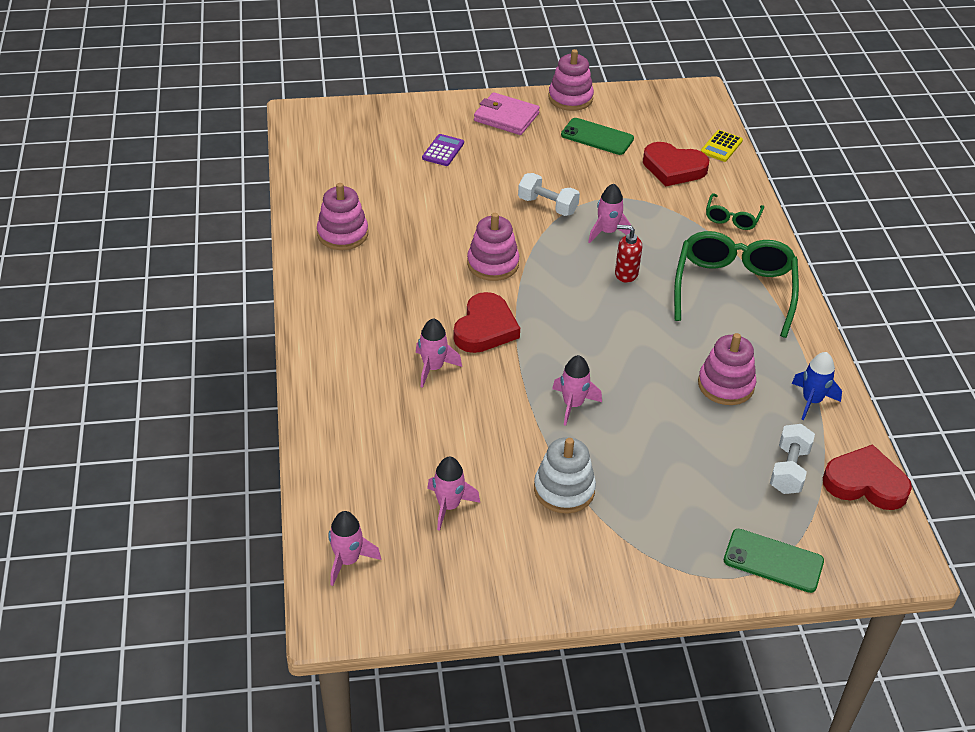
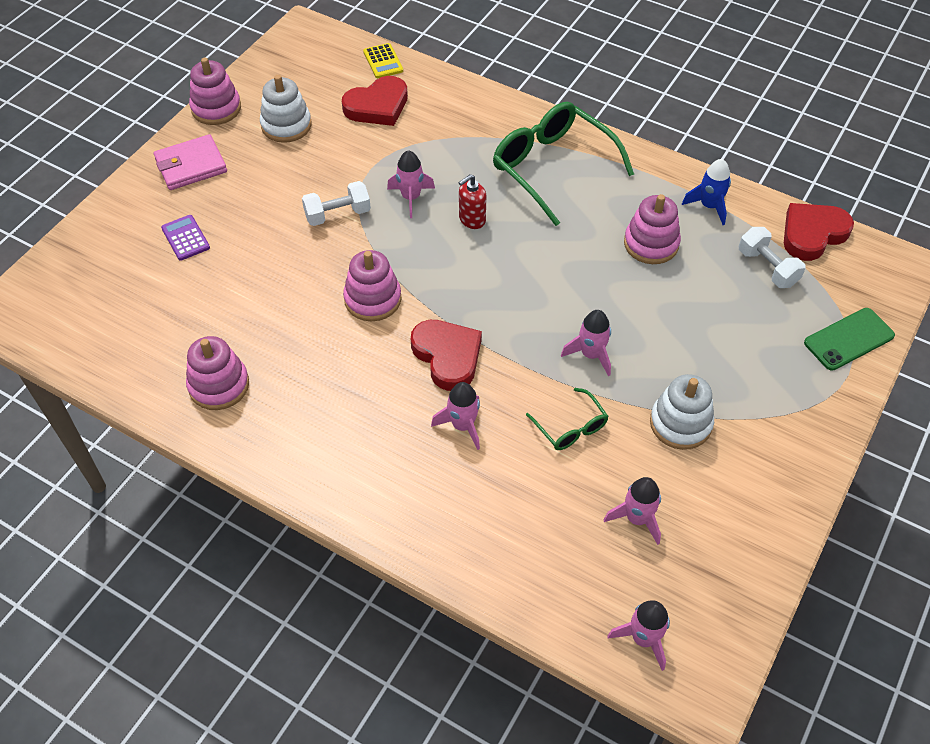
camera: 50 degrees left, 10 degrees up
(597, 137) = (286, 125): green phone -> white stacking toy
(732, 218) = (472, 113): green glasses -> green glasses (571, 427)

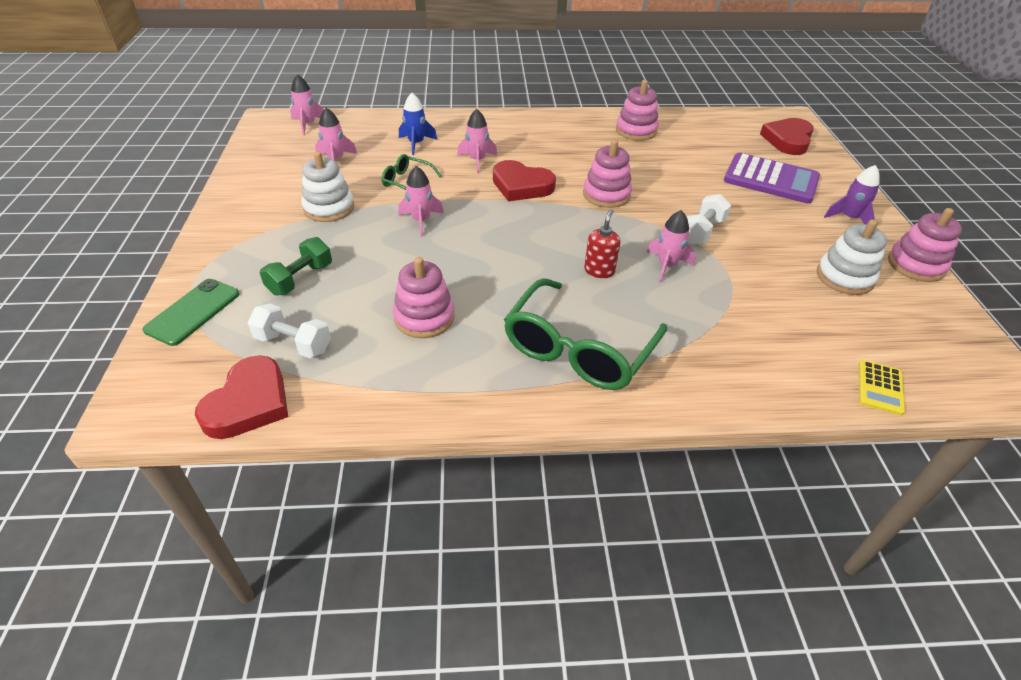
camera: 145 degrees right, 10 degrees down
(185, 238) = (771, 179): purple calculator -> purple calculator, size x2.00
(191, 165) = (849, 218): pink wallet -> purple rocket
(377, 106) = (807, 332): red heart -> red heart (788, 140)
(383, 61) = (880, 387): yellow calculator -> yellow calculator turned 105 degrees counterclockwise
(552, 167) = (578, 349): green glasses -> green glasses turned 105 degrees clockwise
(709, 206) = (384, 382): blue rocket -> blue rocket (416, 144)
(742, 333) = (300, 279): none -> green dumbbell

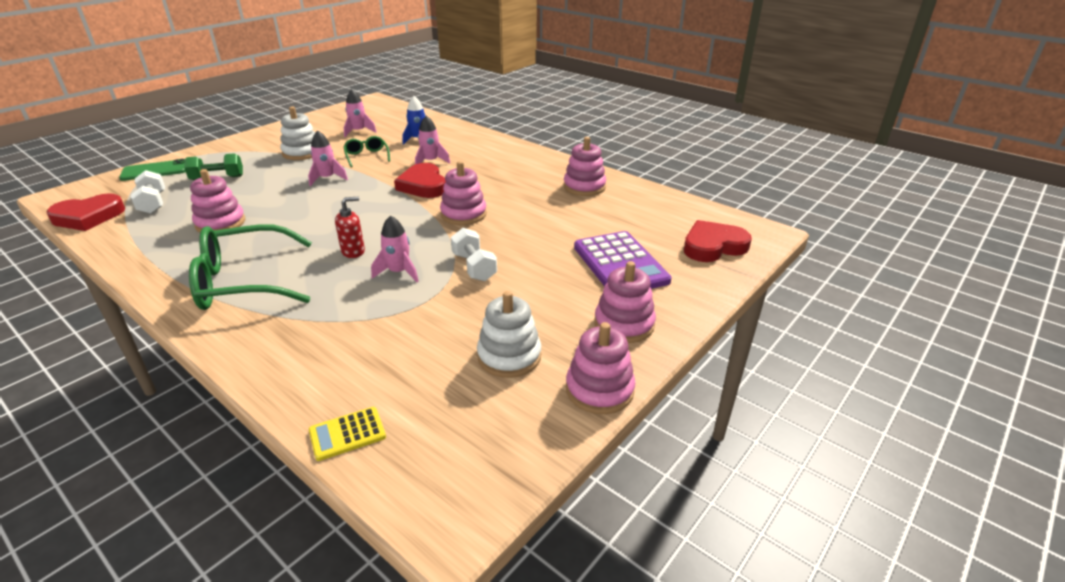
camera: 45 degrees right, 10 degrees down
(308, 125) = (386, 109): pink rocket -> none
(702, 232) = (474, 267): white dumbbell -> white dumbbell turned 75 degrees clockwise
(849, 218) = (624, 324): purple rocket -> pink stacking toy

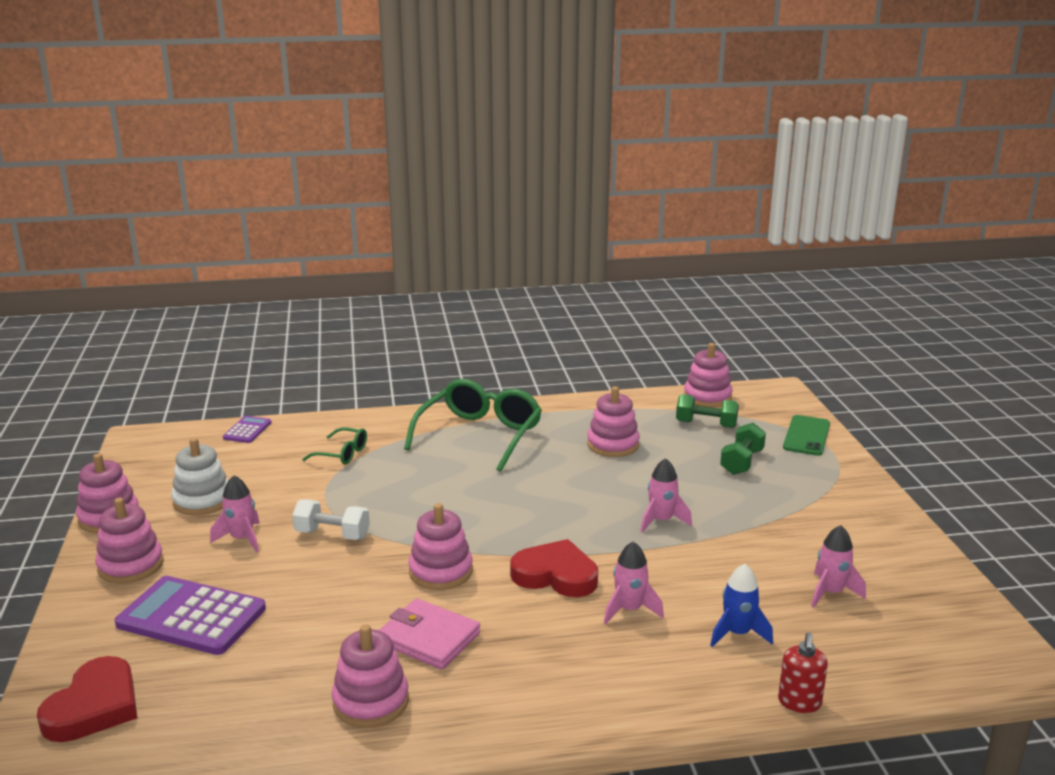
camera: 130 degrees right, 10 degrees down
(88, 217) = (707, 397): red heart -> pink stacking toy
(153, 203) = (706, 424): white dumbbell -> green dumbbell
(302, 153) = (777, 526): white stacking toy -> none
(347, 434) = (247, 430): yellow calculator -> purple calculator
(353, 251) = (458, 488): red soap dispenser -> red soap dispenser (799, 702)
(367, 156) = (710, 567): green glasses -> green glasses (342, 454)
(399, 272) = (387, 497): pink rocket -> pink rocket (242, 539)
(523, 193) = (428, 638): none -> pink wallet

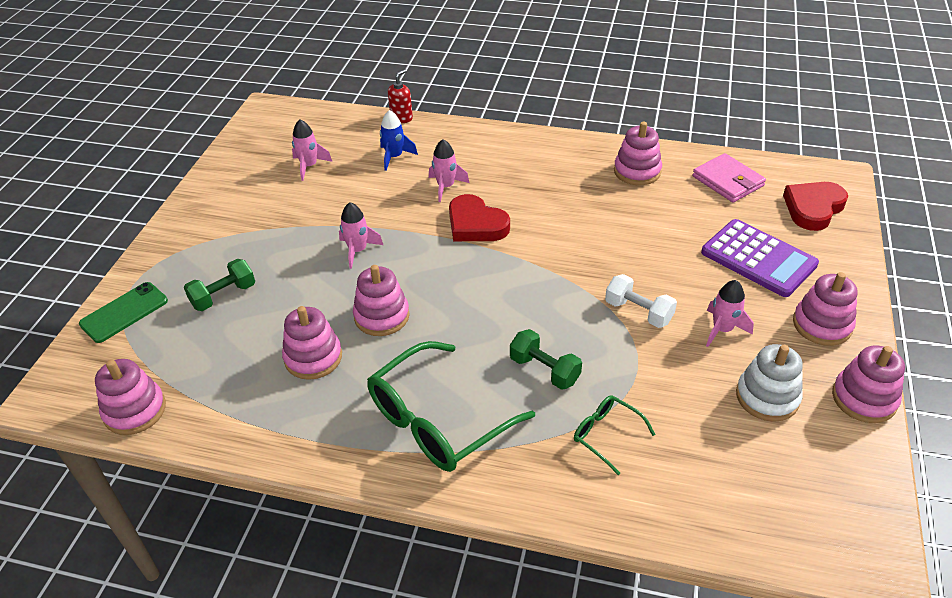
camera: 155 degrees left, 20 degrees up
(247, 430) = (722, 531): purple calculator -> none
(428, 638) = (588, 200): pink wallet -> pink wallet (728, 181)
(441, 571) = (559, 249): pink stacking toy -> pink stacking toy (382, 316)
(706, 424) = (192, 361): green dumbbell -> green dumbbell (544, 370)

